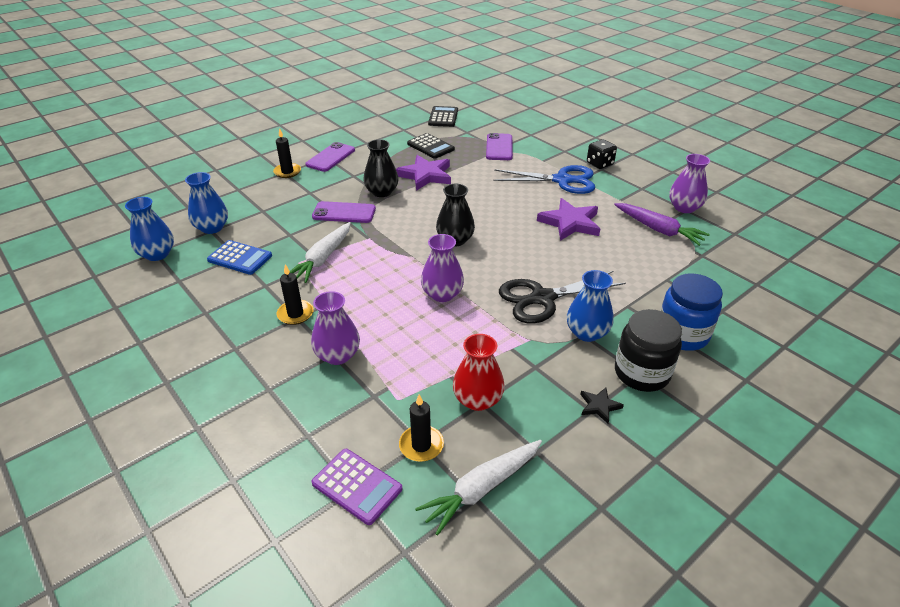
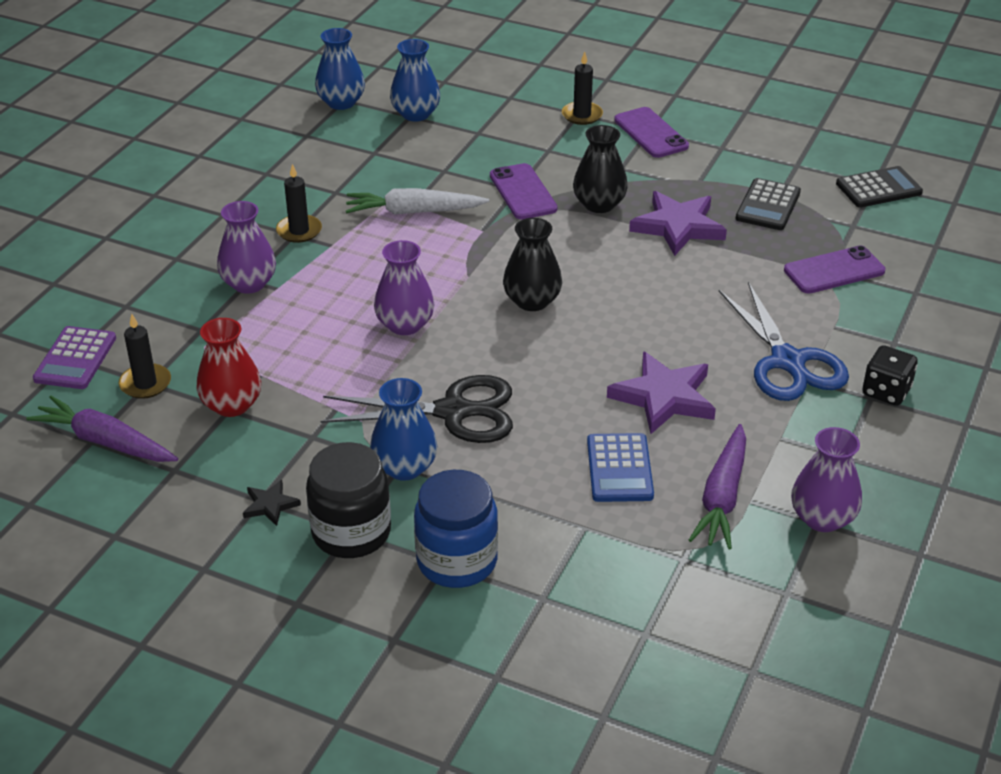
camera: 65 degrees right, 0 degrees up
(240, 258) = (372, 156): blue calculator -> blue calculator (619, 468)
(330, 157) = (650, 133): purple phone -> purple phone turned 60 degrees clockwise
(482, 488) = (105, 442): white carrot -> purple carrot
(542, 298) = (453, 412): black scissors -> black scissors turned 135 degrees clockwise

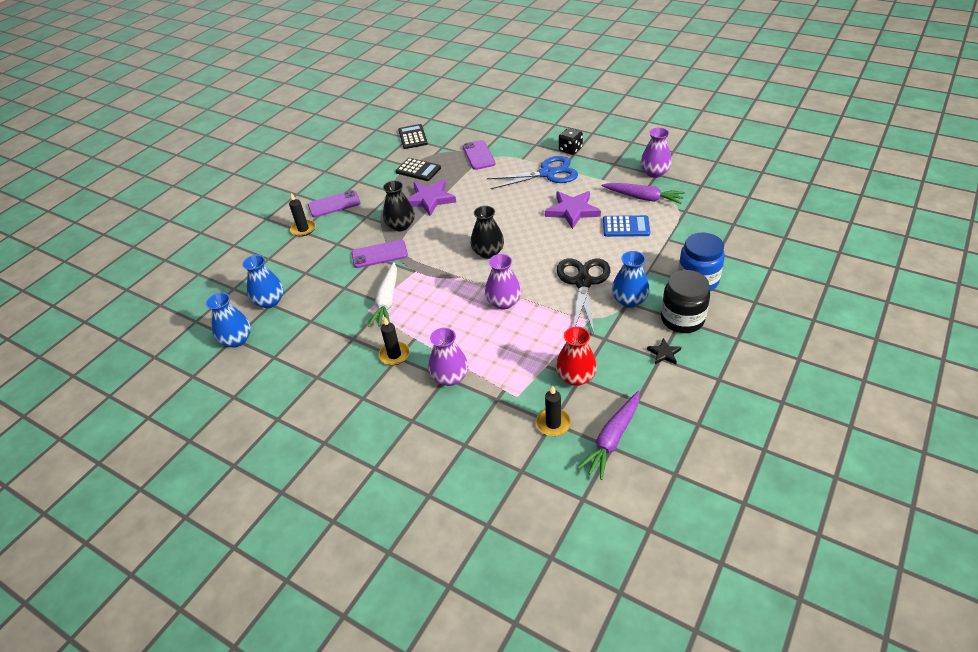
camera: 80 degrees left, 5 degrees up
(75, 359) = (523, 468): purple calculator -> none

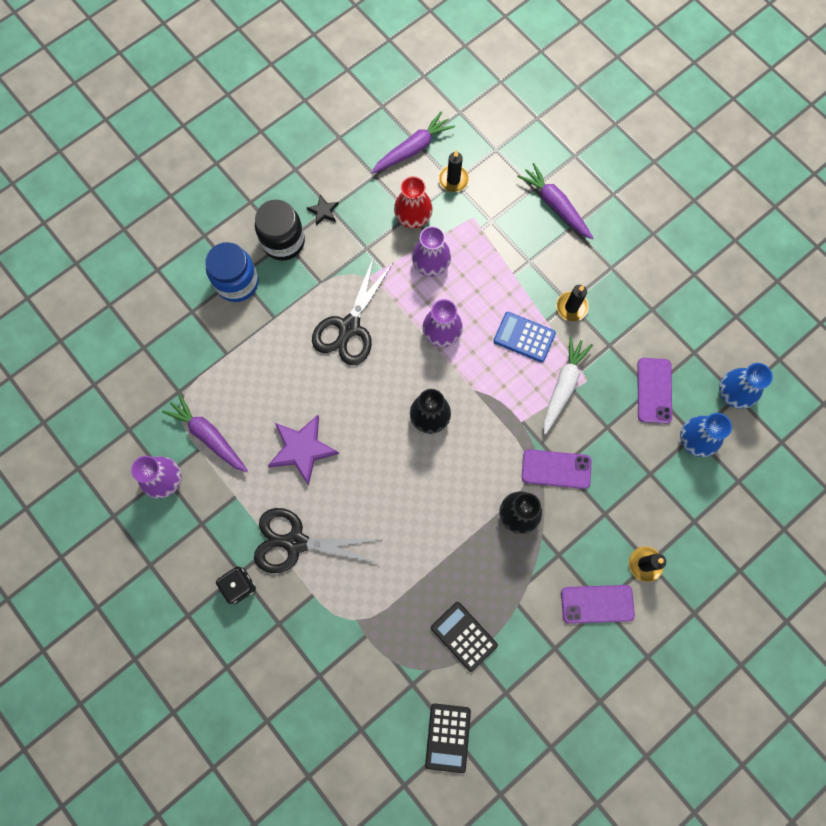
camera: 165 degrees left, 30 degrees up
(429, 199) = (467, 555): purple star -> none
(435, 435) = (555, 205): none -> purple carrot
(450, 377) = (525, 260): purple vase -> purple vase (431, 264)
(478, 155) = (368, 634): purple phone -> purple phone (654, 390)
(547, 173) = (295, 542): blue scissors -> black scissors
(626, 227) = (258, 393): blue calculator -> blue calculator (524, 337)
(629, 300) = (317, 284): blue vase -> none

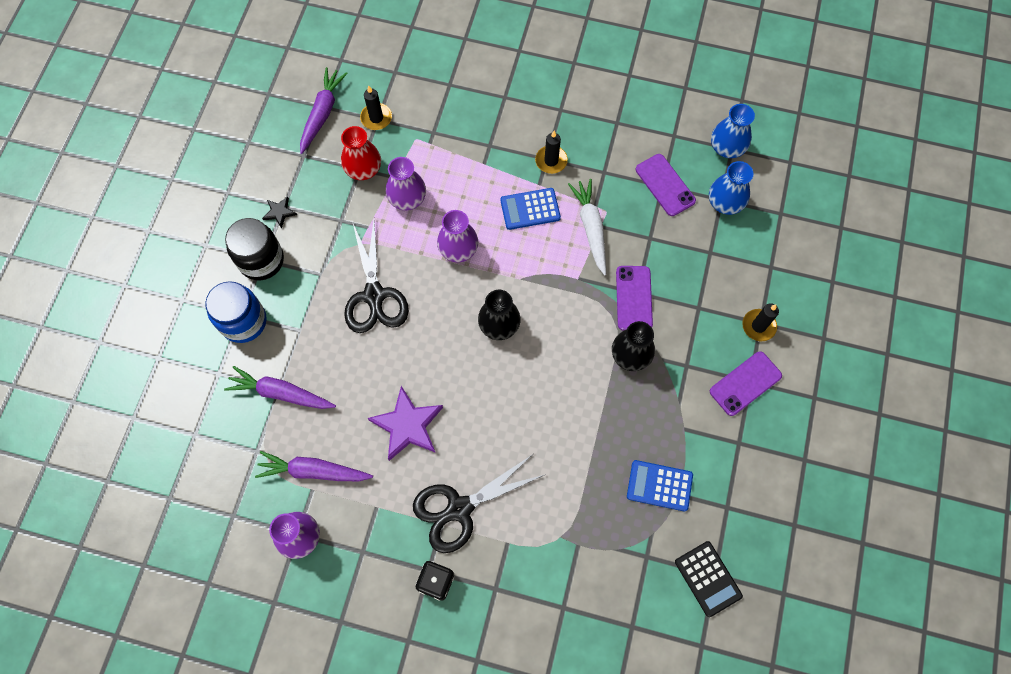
camera: 35 degrees left, 5 degrees down
(463, 636) = (659, 486): black calculator -> blue calculator
(555, 205) = (478, 88): purple carrot -> purple carrot (281, 393)
(556, 469) = (634, 298): purple phone -> purple phone turned 60 degrees counterclockwise

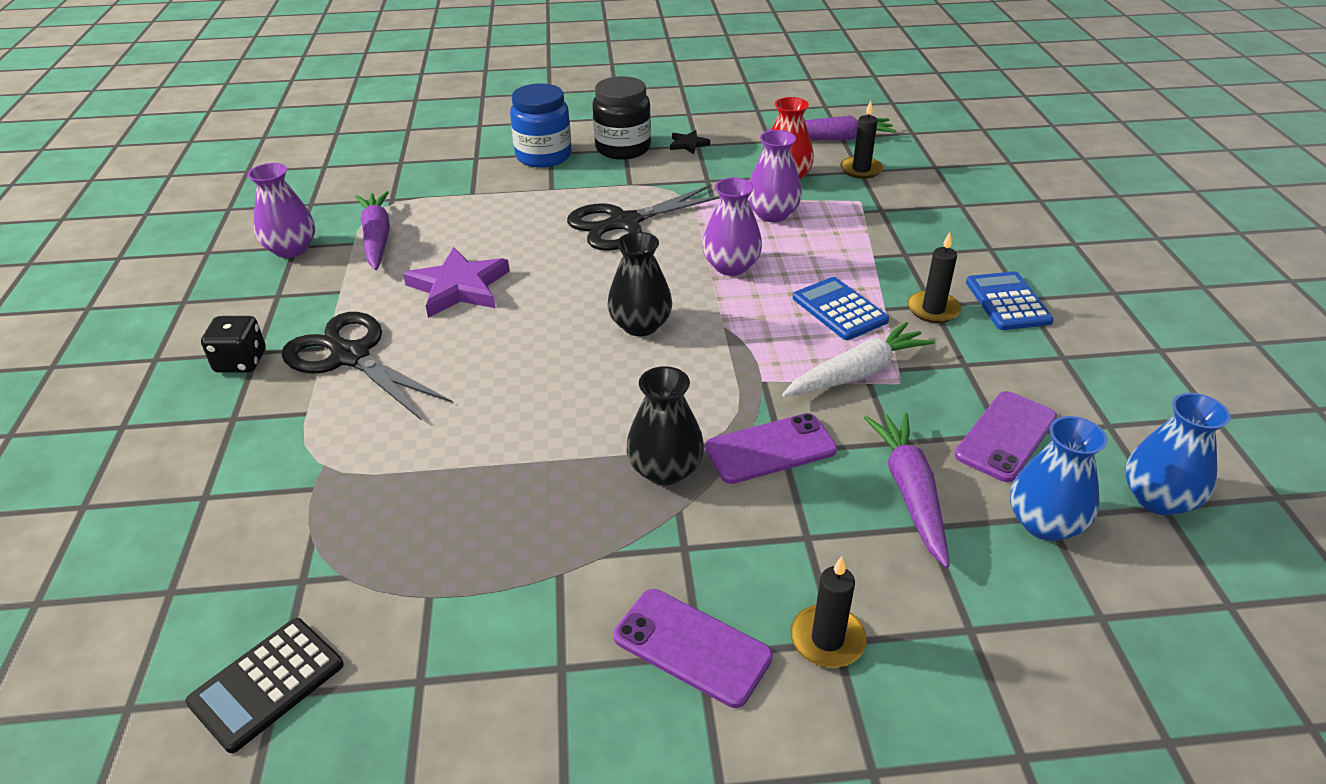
camera: 70 degrees right, 30 degrees down
(281, 393) = (468, 196): purple carrot -> purple carrot (910, 492)
(659, 486) = (439, 565): blue calculator -> blue calculator (1007, 302)

